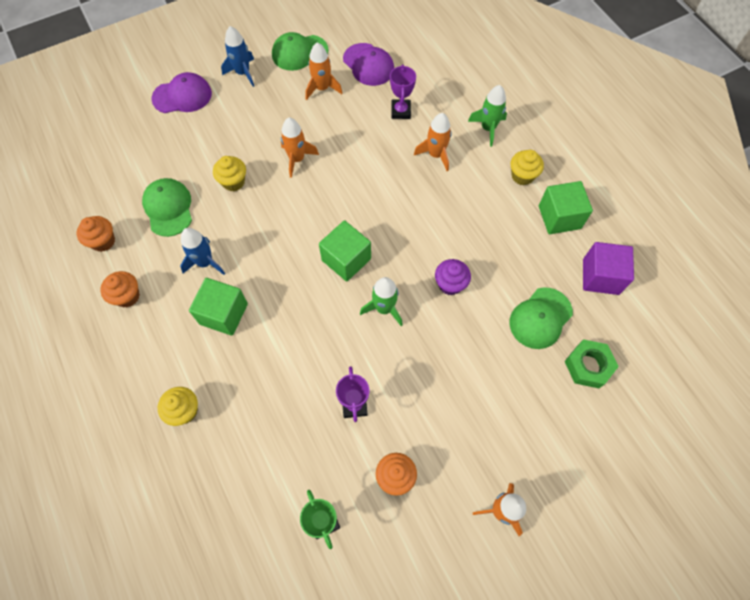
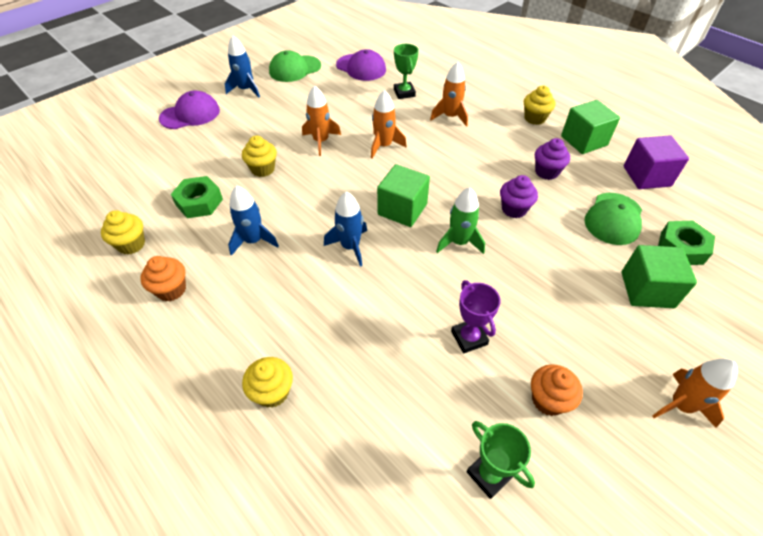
camera: 15 degrees left, 15 degrees down
(103, 241) = (131, 244): orange cupcake -> yellow cupcake
(168, 208) = (199, 202): green cap -> green nut
(223, 314) = (289, 283): green cube -> green cube (647, 290)
(286, 289) = (350, 246): none -> blue rocket
(322, 88) = (325, 89): orange rocket -> orange rocket (384, 146)
(400, 111) = (404, 93): purple trophy -> green trophy
(488, 128) = (487, 92): green rocket -> none
(502, 248) = (546, 172): none -> purple cupcake

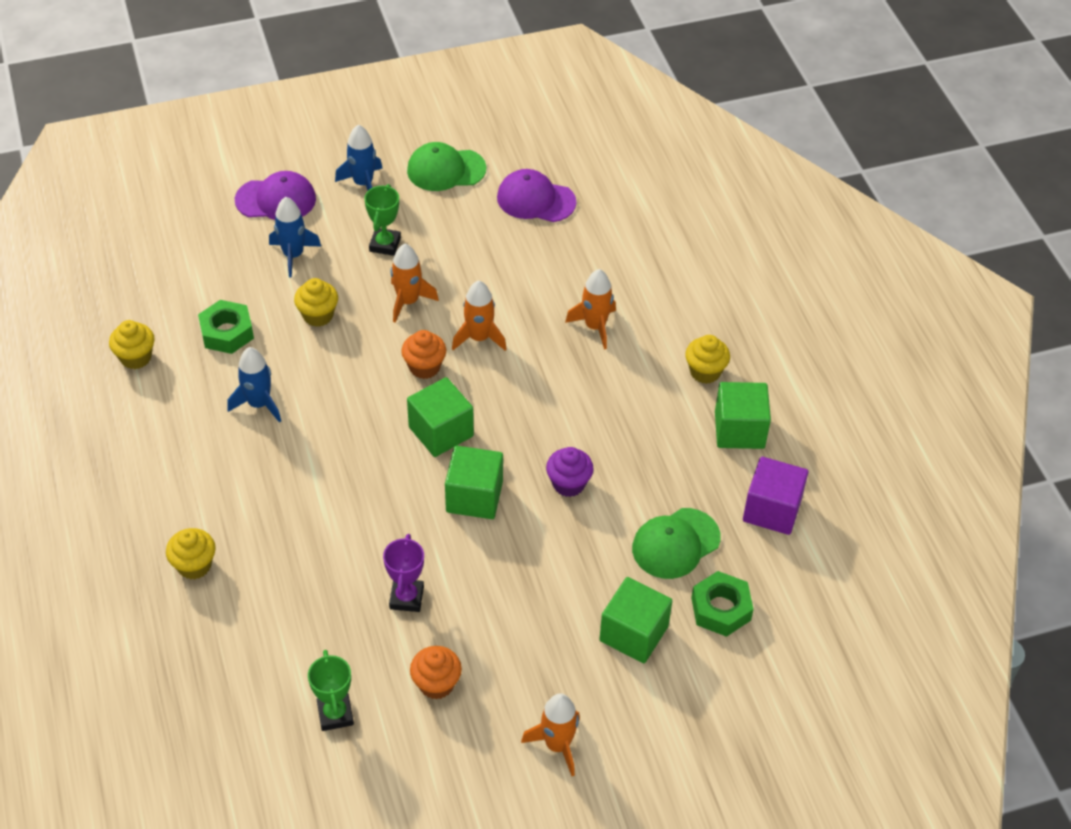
camera: 25 degrees right, 0 degrees up
(171, 290) = (152, 426): orange cupcake -> orange cupcake (424, 367)
(350, 246) = (354, 453): blue rocket -> blue rocket (293, 255)
(361, 67) = (535, 200): purple cap -> purple cap turned 135 degrees clockwise
(404, 93) = (563, 265): green trophy -> green trophy (385, 244)
(459, 242) = (474, 497): green rocket -> green cube
(546, 172) = (650, 453): purple cupcake -> none

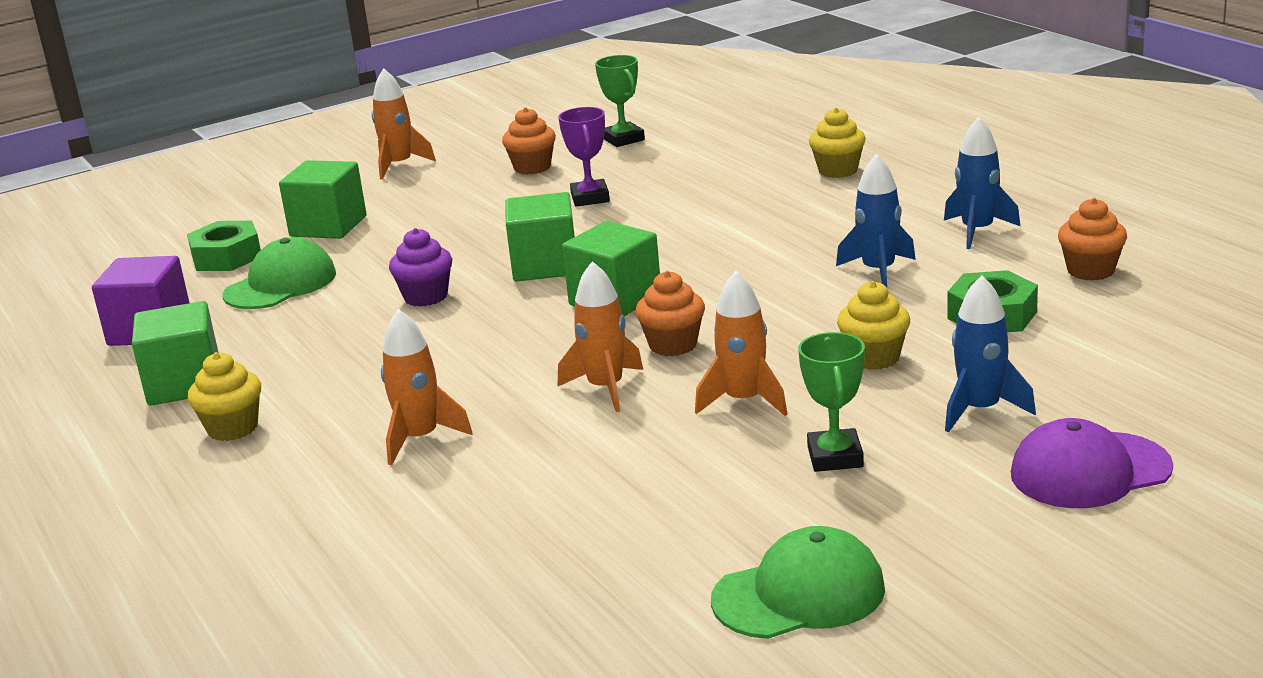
camera: 170 degrees right, 25 degrees down
(136, 357) = (1090, 271): yellow cupcake -> orange cupcake
(363, 183) = (949, 532): blue rocket -> blue rocket (977, 231)
(535, 200) = (584, 586): purple cap -> none

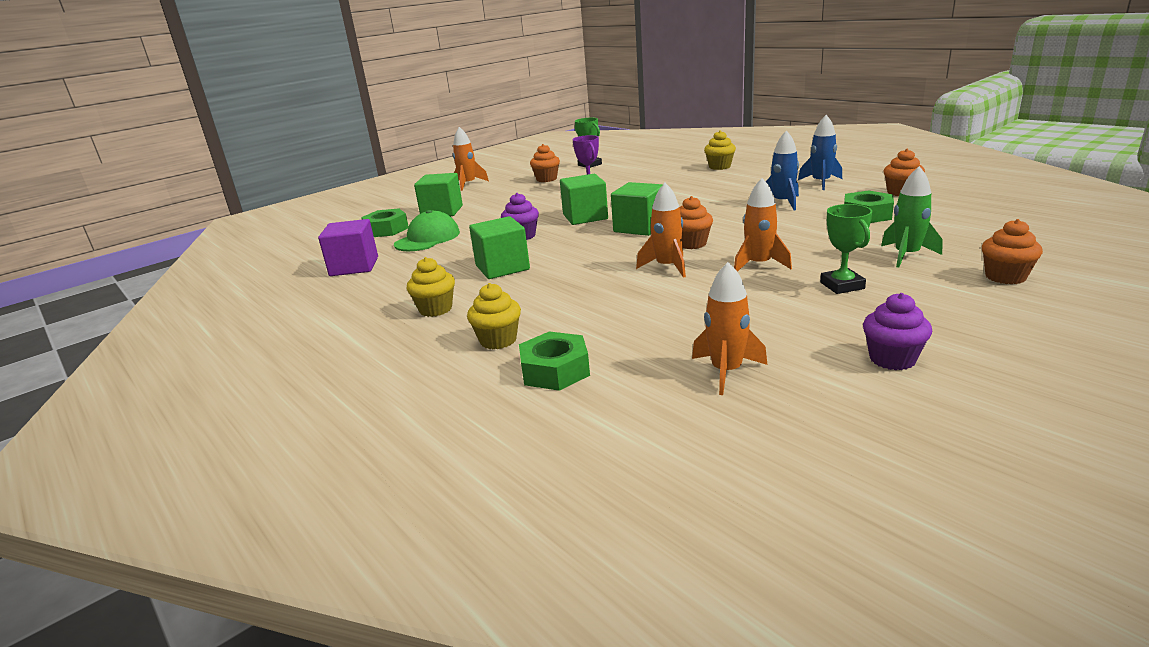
camera: 10 degrees left, 0 degrees up
(184, 384) = (391, 290): green cube -> green cube (502, 267)
(342, 555) = (555, 370): none -> green nut
(420, 439) = (566, 302): orange rocket -> orange rocket (726, 371)
(799, 594) = (892, 359): green cap -> purple cupcake
(874, 358) = (818, 238): yellow cupcake -> yellow cupcake (498, 340)
(980, 410) = (906, 255): blue rocket -> green rocket
(1089, 471) = (1005, 277): purple cap -> orange cupcake

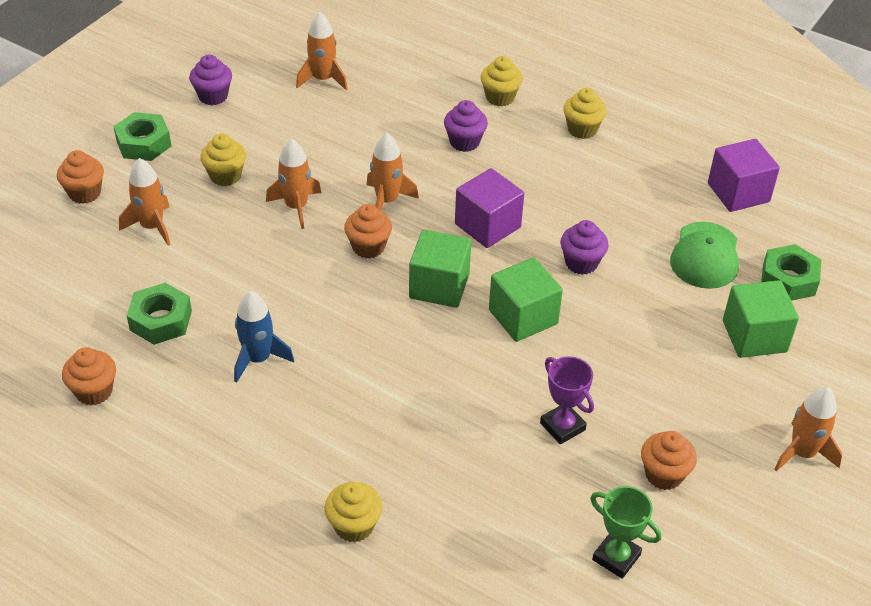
camera: 160 degrees right, 20 degrees up
(502, 267) = (562, 195): green cube -> none
(555, 370) = (440, 73): green nut -> green nut (143, 143)
(567, 303) = (464, 142): none -> purple cupcake
(582, 253) = (487, 225): none -> purple cube
(821, 183) = (193, 434): blue rocket -> none
(842, 285) = (225, 176): green trophy -> yellow cupcake
(906, 255) = (152, 227): green rocket -> orange rocket

